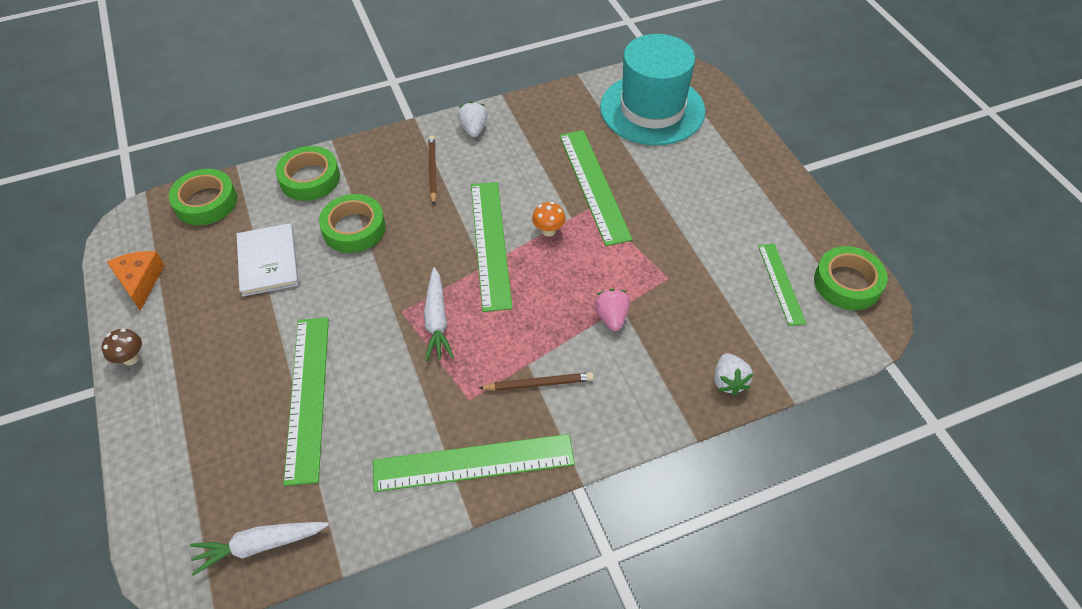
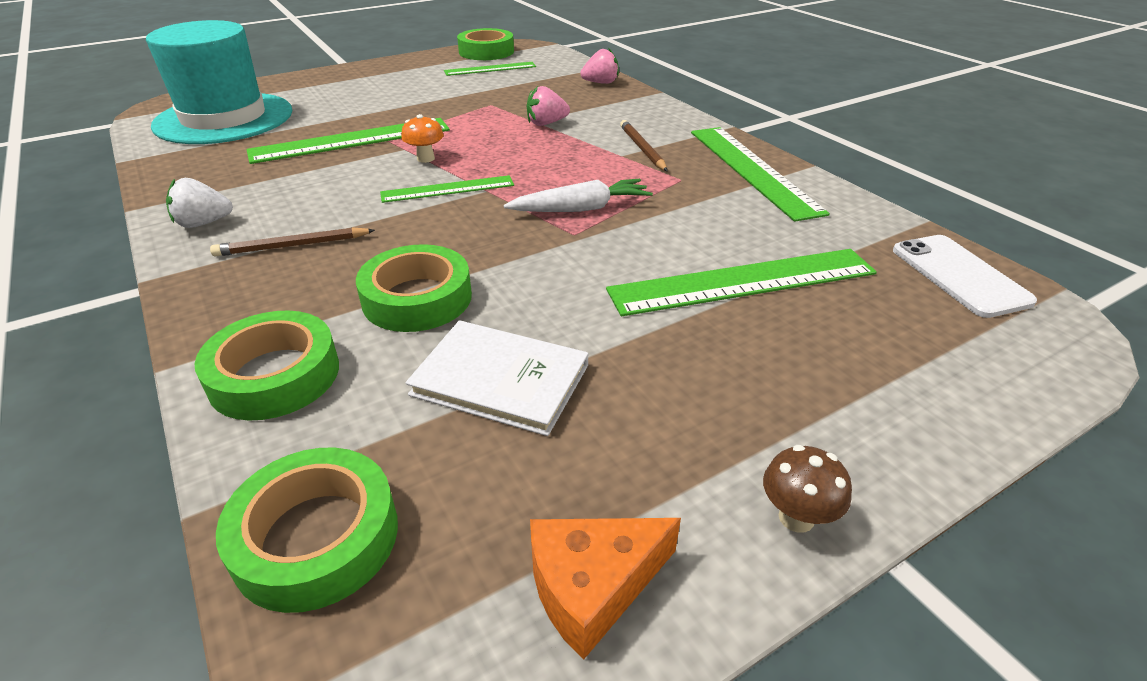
camera: 100 degrees left, 15 degrees down
(260, 546) = (959, 275): white carrot -> white phone
(268, 261) = (500, 379): white book -> white book turned 45 degrees clockwise
(490, 243) = (447, 189): green ruler -> green ruler, size x0.59
(728, 381) = (600, 83): white strawberry -> pink strawberry

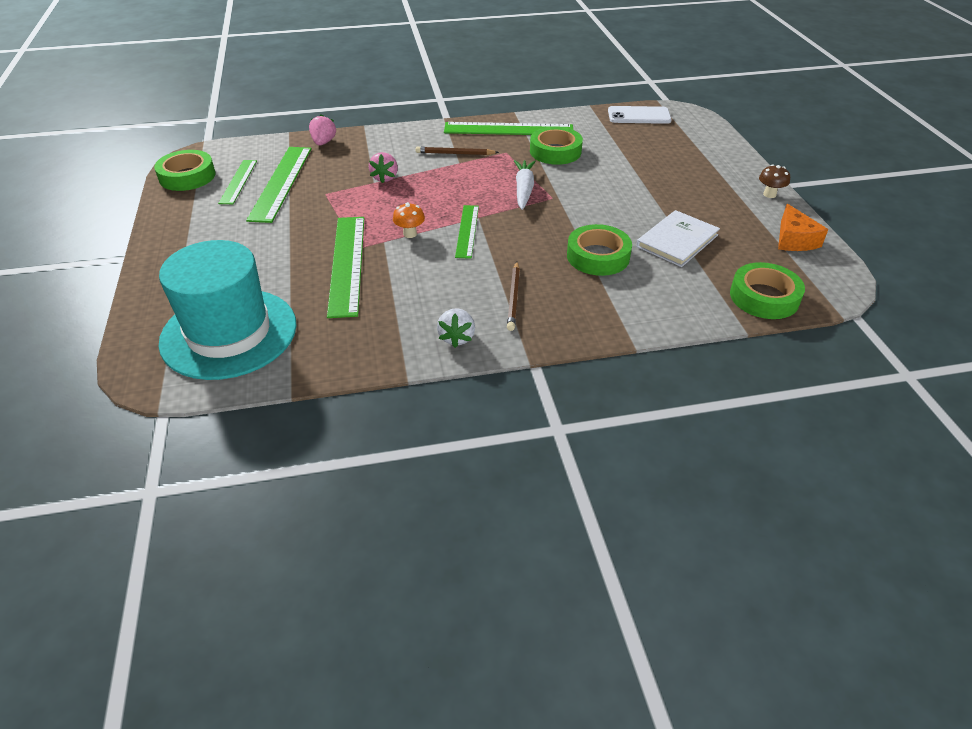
camera: 70 degrees left, 5 degrees up
(274, 375) = (653, 306): green tape -> green tape (555, 151)
(742, 281) = (622, 164): green ruler -> green ruler (281, 183)

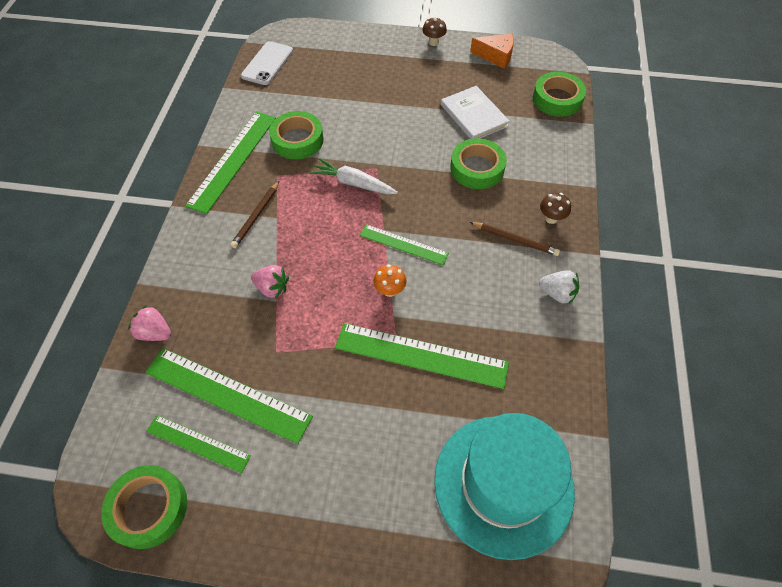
camera: 70 degrees left, 15 degrees up
(561, 319) = (551, 218): none -> brown mushroom

